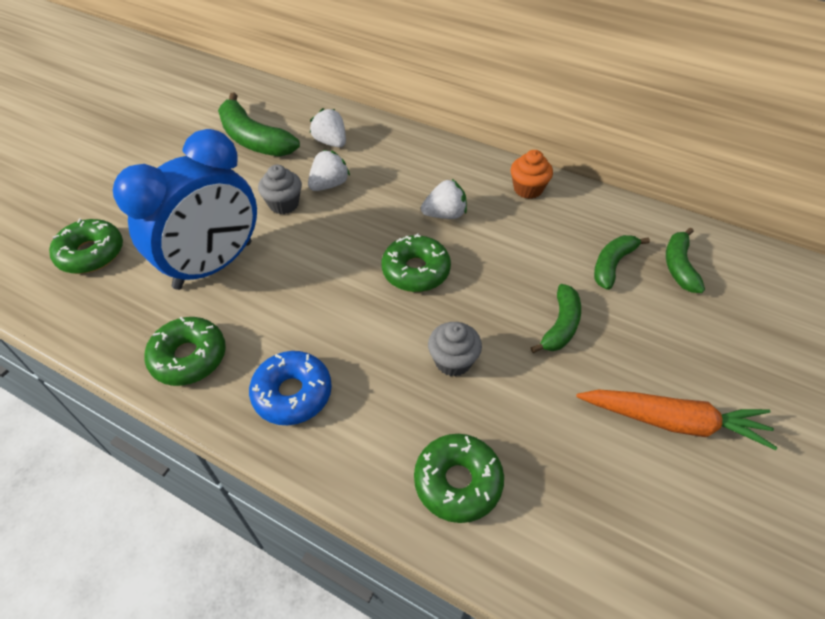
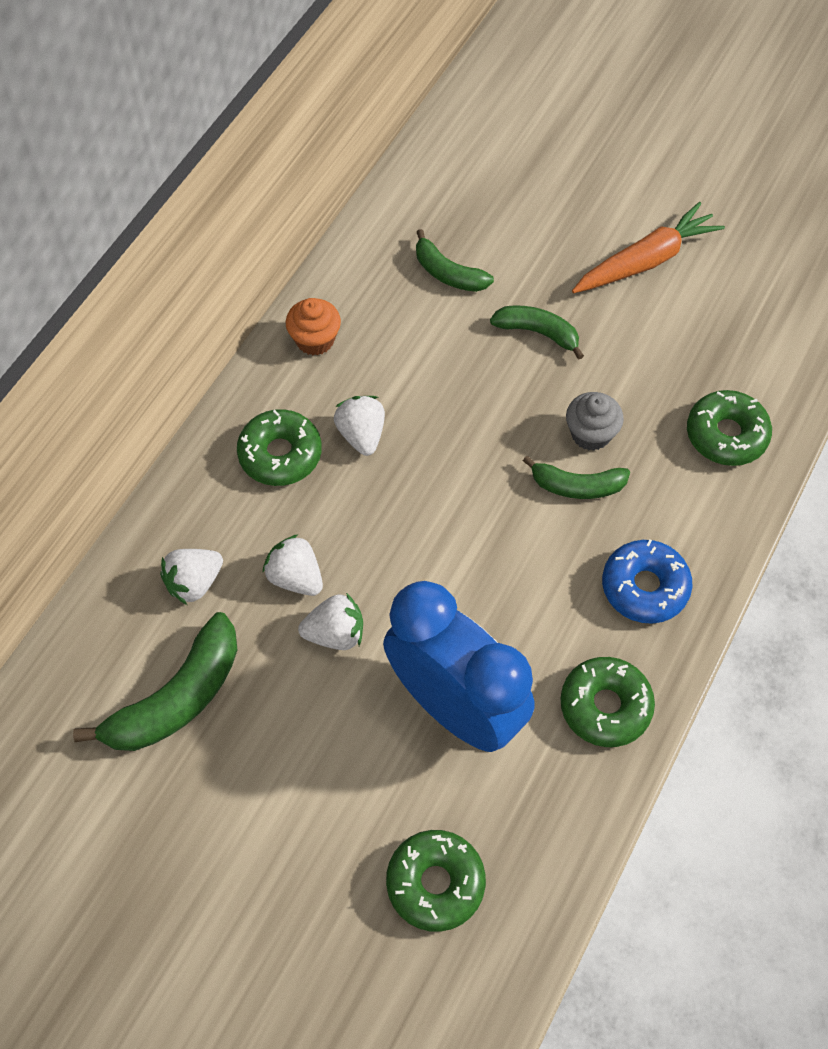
camera: 90 degrees left, 10 degrees up
(284, 204) = (335, 633): grey cupcake -> white strawberry
(416, 271) = (461, 468): green donut -> green donut (280, 454)
(672, 421) = (645, 261): orange carrot -> orange carrot turned 45 degrees clockwise
(679, 266) = (449, 214): green banana -> green banana (577, 486)

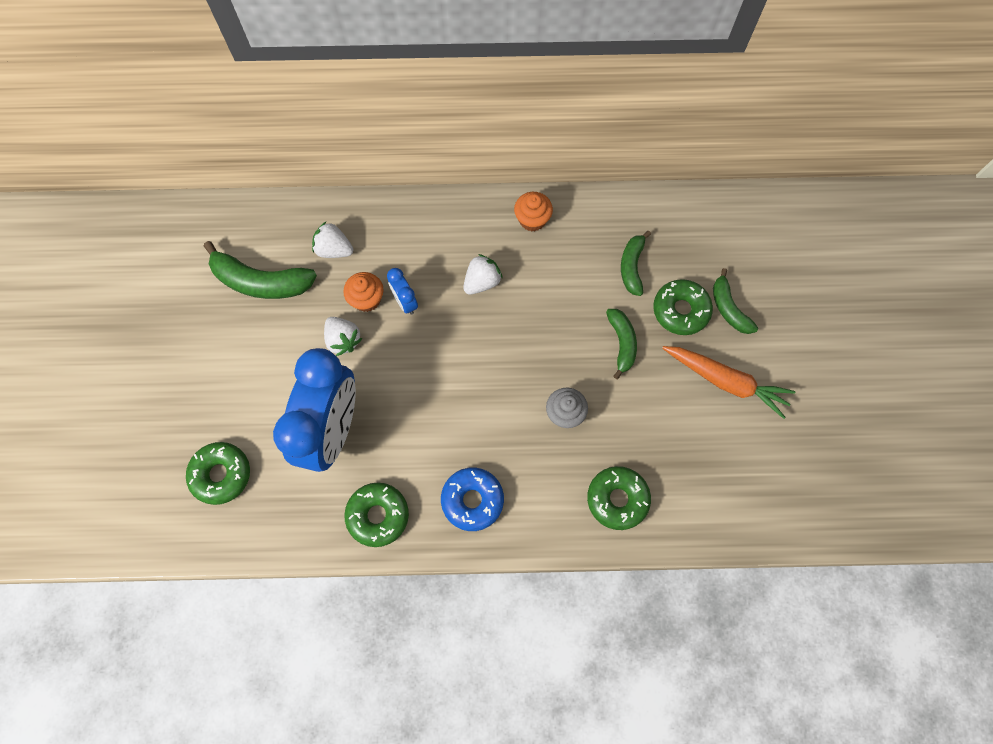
camera: 60 degrees right, 10 degrees up
(280, 454) = (441, 246): green donut -> green donut (680, 310)
(295, 577) = (367, 299): white strawberry -> orange cupcake
(330, 534) = (405, 302): none -> blue clock
(577, 486) = (521, 424): green banana -> green banana (728, 308)

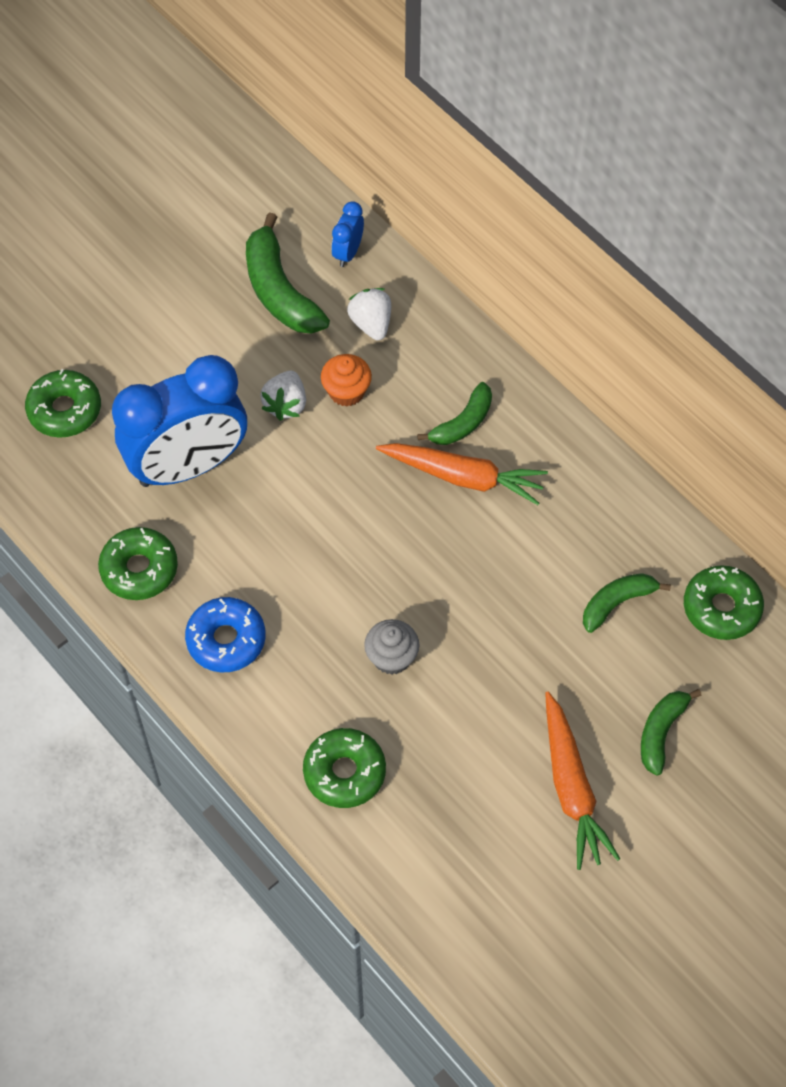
camera: 50 degrees right, 10 degrees down
(405, 302) = (375, 426): blue clock -> blue clock (348, 253)
(482, 282) = (462, 477): white strawberry -> orange carrot
(532, 220) = (578, 470): orange cupcake -> none
(621, 343) = (519, 655): green banana -> green banana (462, 423)
(680, 310) = (612, 686): green donut -> green donut (721, 608)

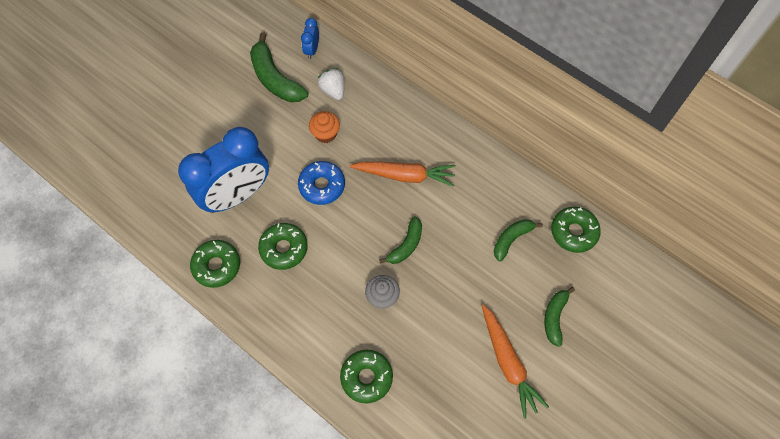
camera: 10 degrees left, 5 degrees up
(64, 410) = (155, 172): green donut -> green donut (284, 248)
(226, 640) = (278, 303): blue donut -> blue donut (322, 186)
(286, 404) = (290, 147): white strawberry -> none
(462, 423) = (398, 142): green banana -> green banana (406, 245)

